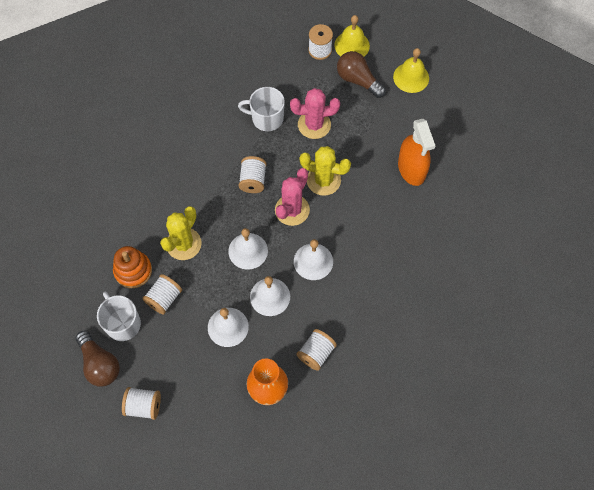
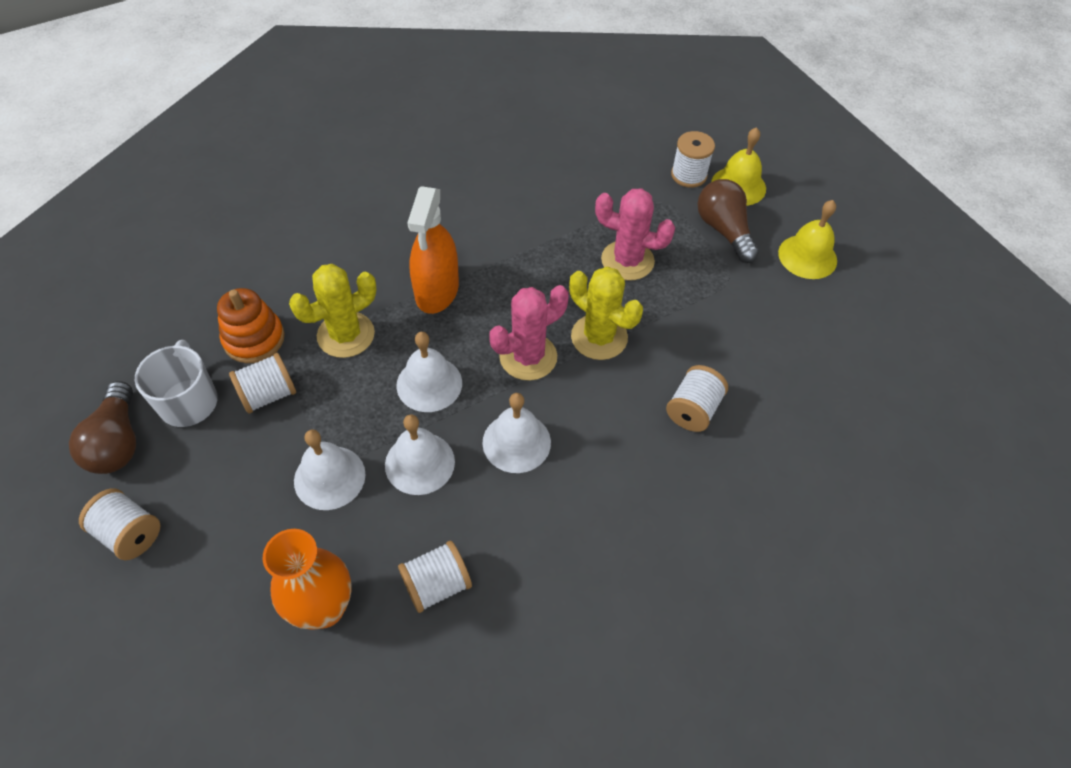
camera: 25 degrees right, 10 degrees down
(253, 180) = (496, 295): white spool -> white spool (693, 409)
(266, 118) = (564, 226): white mug -> none
(411, 169) = (745, 378): orange spray bottle -> orange spray bottle (437, 290)

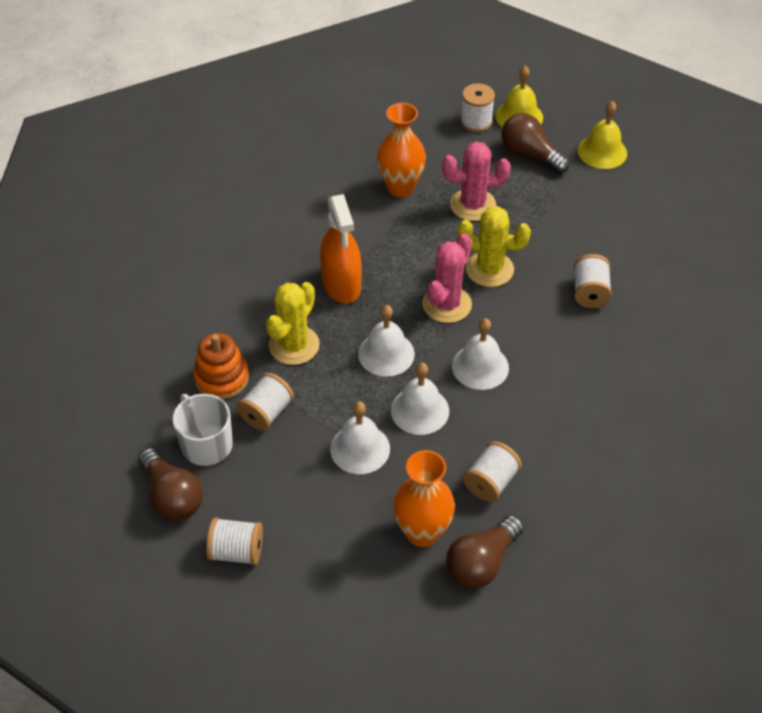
camera: 25 degrees left, 5 degrees down
(361, 680) = (482, 562): none -> brown light bulb
(565, 214) = (400, 188): none -> orange vase

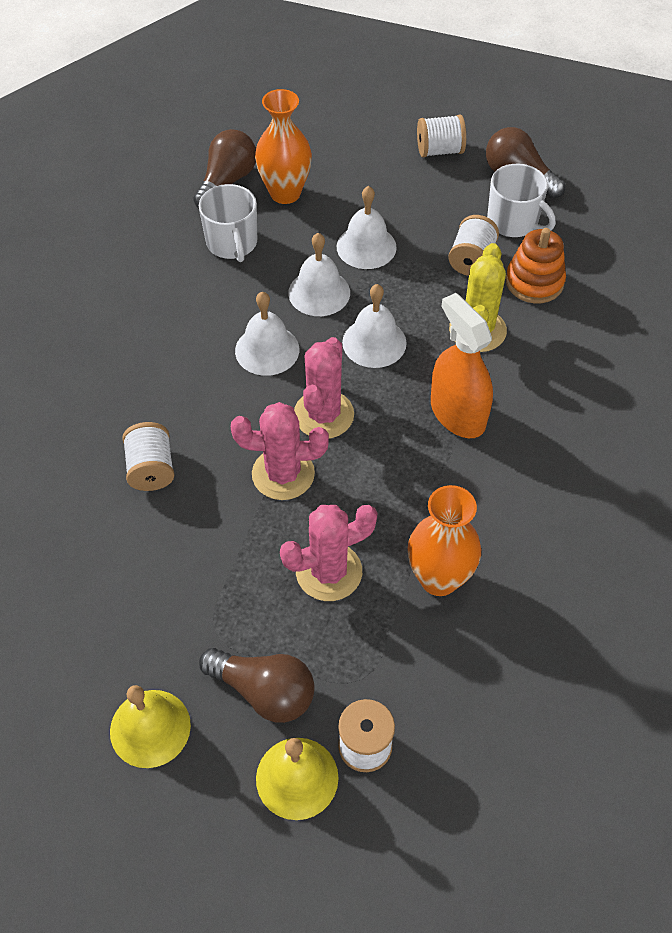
camera: 165 degrees right, 5 degrees up
(489, 269) = (283, 474): yellow cactus -> pink cactus
(490, 482) = (232, 243): white spool -> white mug

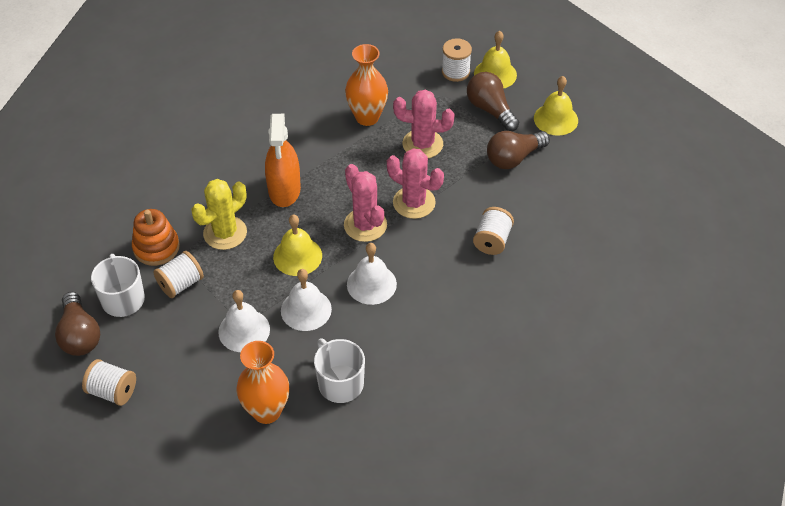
camera: 150 degrees left, 5 degrees down
(227, 182) = (305, 448): brown light bulb -> brown light bulb (514, 158)
(232, 243) = (340, 383): white mug -> white mug turned 45 degrees counterclockwise
(323, 415) = (365, 225): pink cactus -> pink cactus turned 75 degrees counterclockwise
(374, 342) = (297, 256): white bell -> yellow bell

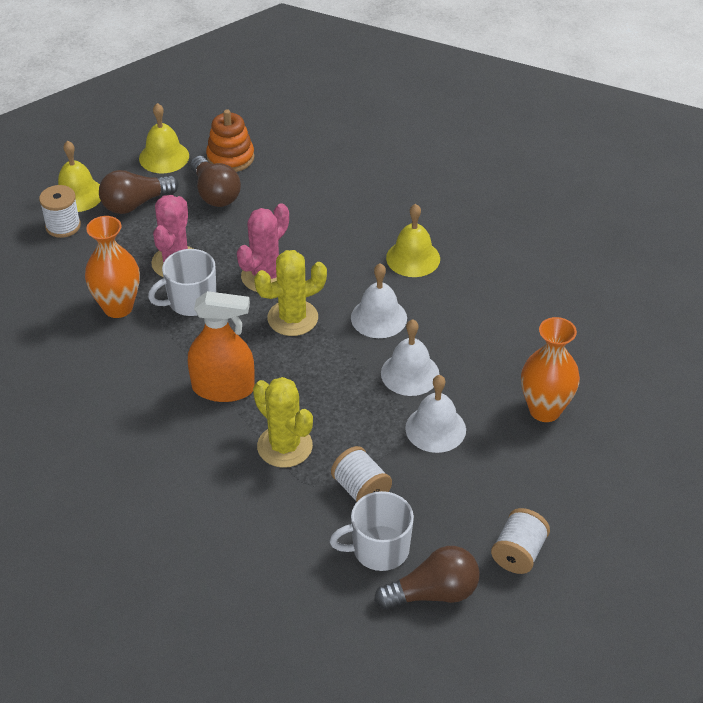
camera: 85 degrees left, 5 degrees down
(156, 248) = (299, 516): orange stacking toy -> orange stacking toy (230, 158)
(297, 256) = (331, 378): yellow bell -> yellow bell (413, 258)
(340, 383) = (509, 349): white mug -> white mug (191, 301)
(365, 225) = (292, 318): pink cactus -> yellow cactus
(492, 240) = (330, 221): white spool -> none

